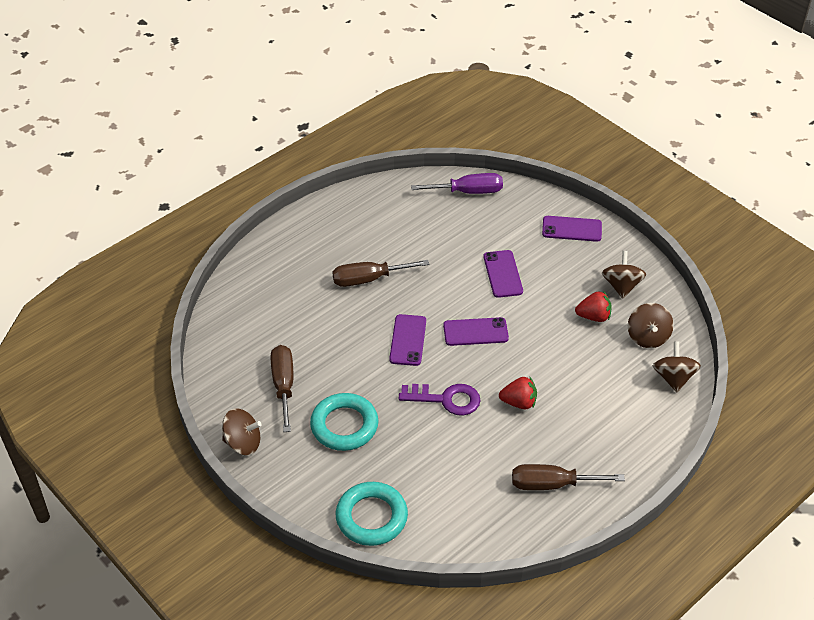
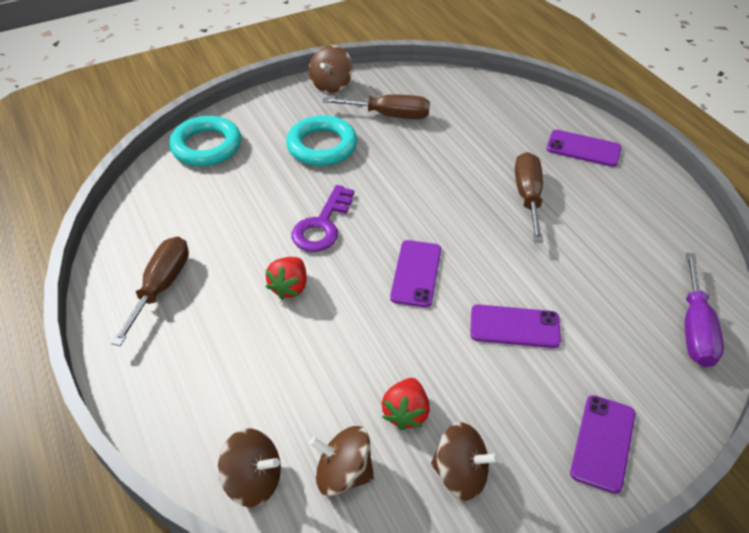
camera: 105 degrees right, 0 degrees up
(408, 340) = (421, 211): purple phone -> purple phone (583, 149)

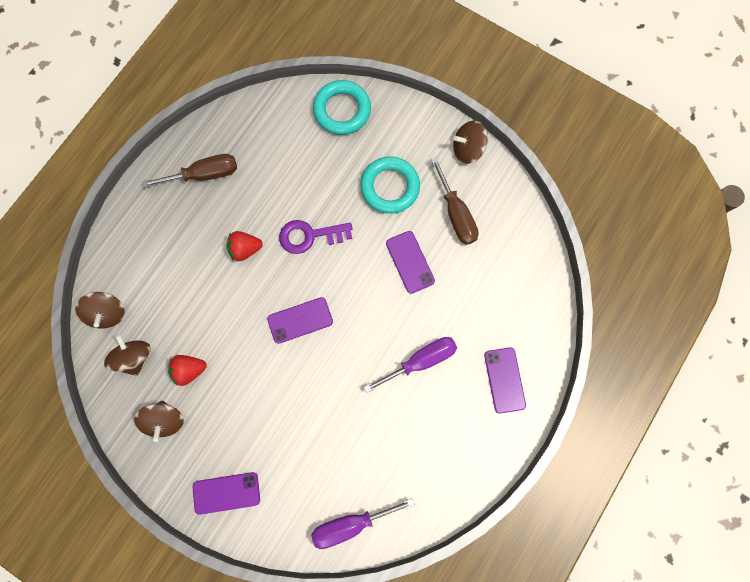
camera: 60 degrees right, 30 degrees up
(514, 326) = (288, 404): purple phone -> purple phone (410, 262)
(528, 196) = (421, 361): brown screwdriver -> purple screwdriver

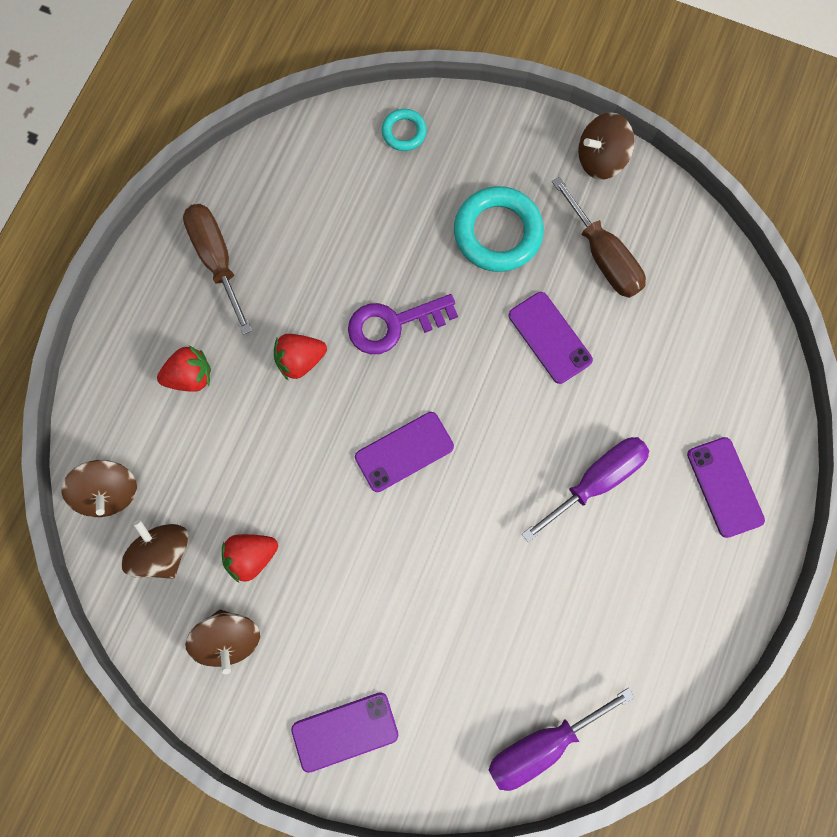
camera: 10 degrees left, 0 degrees up
(173, 247) = (191, 376): none -> red strawberry
(204, 174) = (217, 260): brown screwdriver -> brown screwdriver turned 90 degrees counterclockwise
(342, 110) = (404, 132): turquoise ring -> turquoise ring, size x0.52

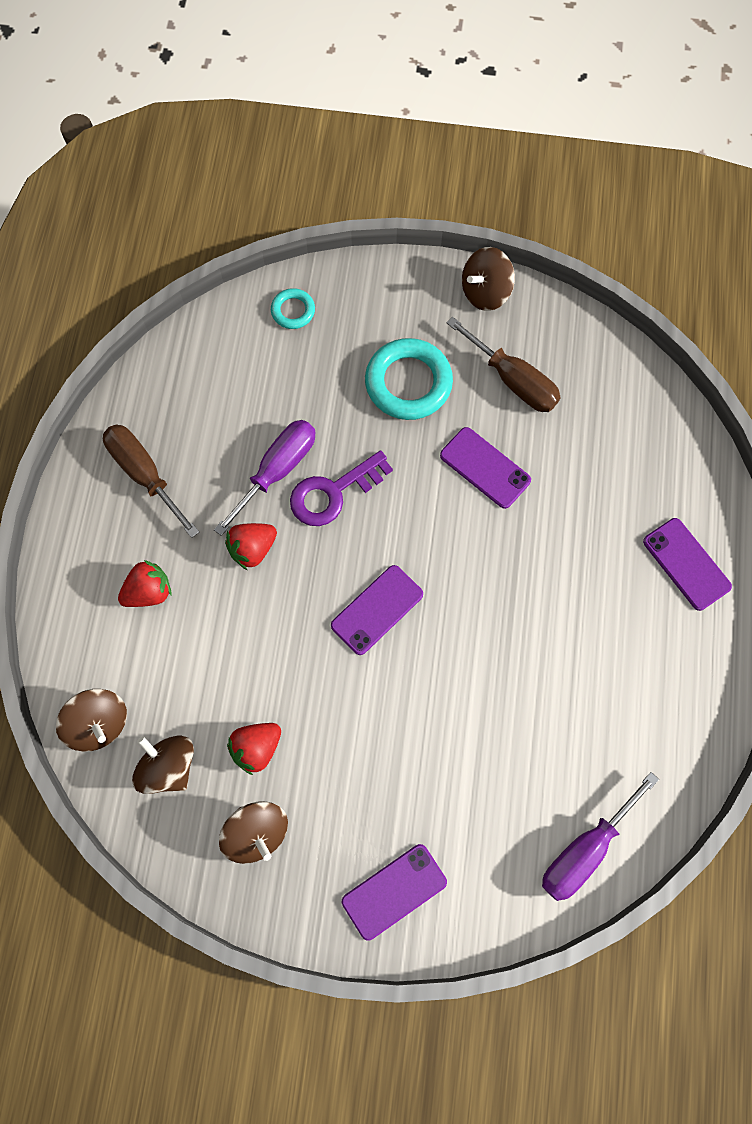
camera: 15 degrees left, 5 degrees down
(596, 480) = (566, 589): purple screwdriver -> purple screwdriver (277, 470)

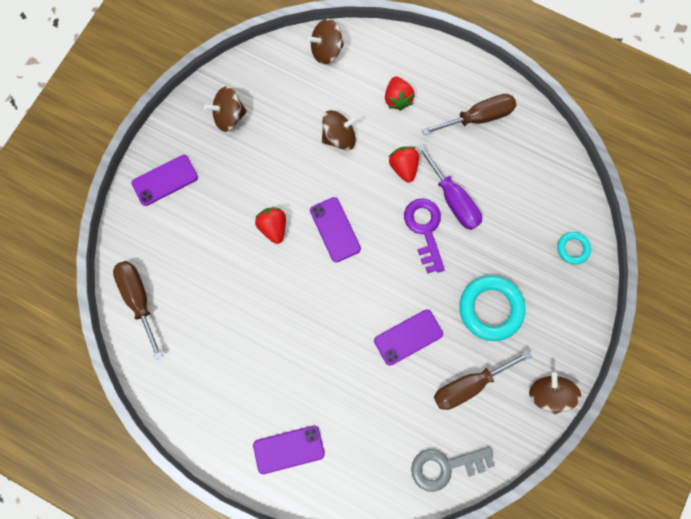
camera: 110 degrees right, 5 degrees up
(169, 766) = (286, 81): brown spinning top -> brown spinning top (339, 137)
(256, 748) = (277, 131): red strawberry -> red strawberry (273, 227)
(394, 891) = (165, 180): purple phone -> purple phone turned 75 degrees clockwise
(585, 849) = (139, 299): purple screwdriver -> brown screwdriver
(620, 378) = (445, 466): none -> grey key

